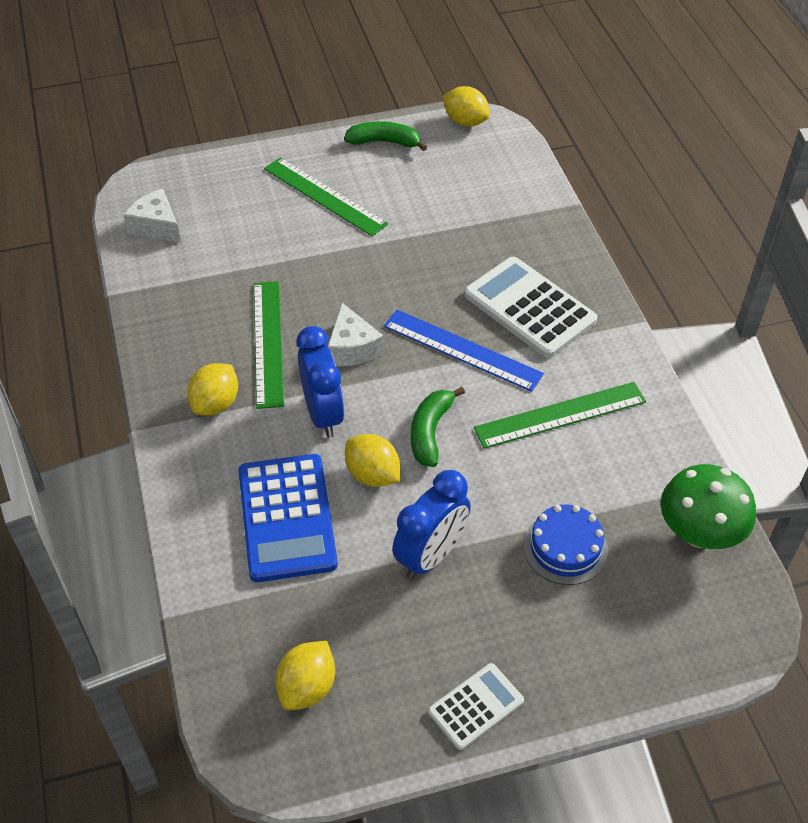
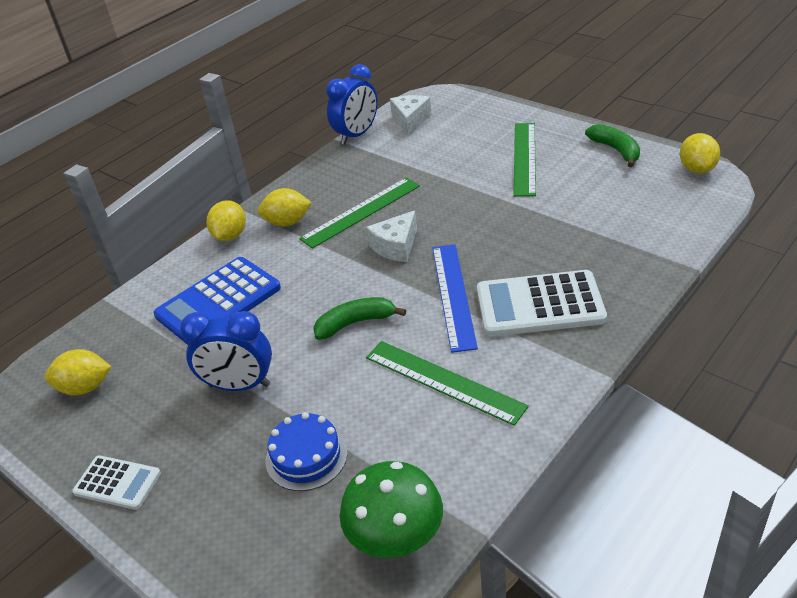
camera: 60 degrees right, 10 degrees down
(323, 414) = (322, 267): blue clock -> blue clock (357, 135)
(372, 475) = (289, 318): yellow lemon -> yellow lemon (230, 236)
(529, 308) = (539, 305): white calculator -> white calculator turned 105 degrees counterclockwise

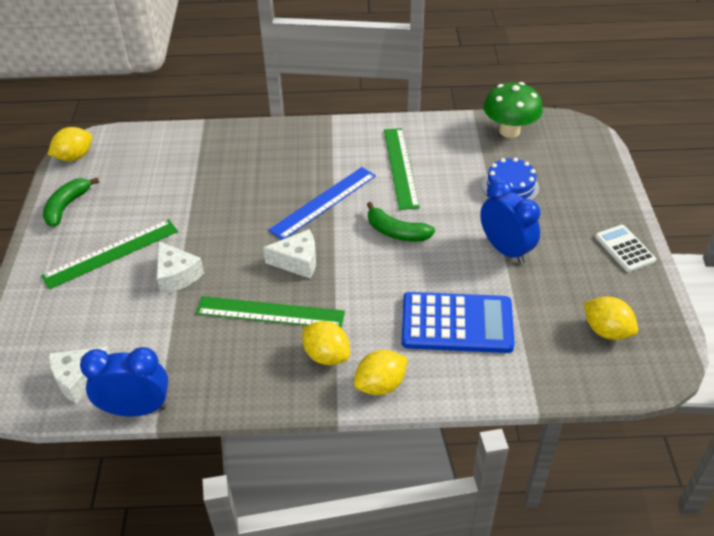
camera: 135 degrees left, 5 degrees up
(458, 181) = (177, 276): none -> white cheese
(539, 305) = (297, 162): white calculator -> none

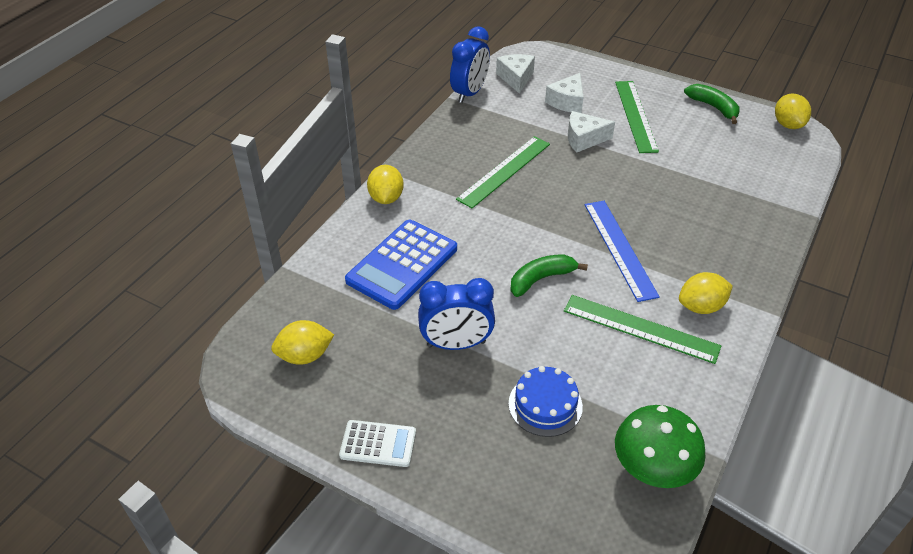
camera: 120 degrees right, 0 degrees up
(297, 262) = (550, 204): white cheese -> white cheese (567, 102)
(326, 355) = (437, 183): yellow lemon -> yellow lemon (701, 306)

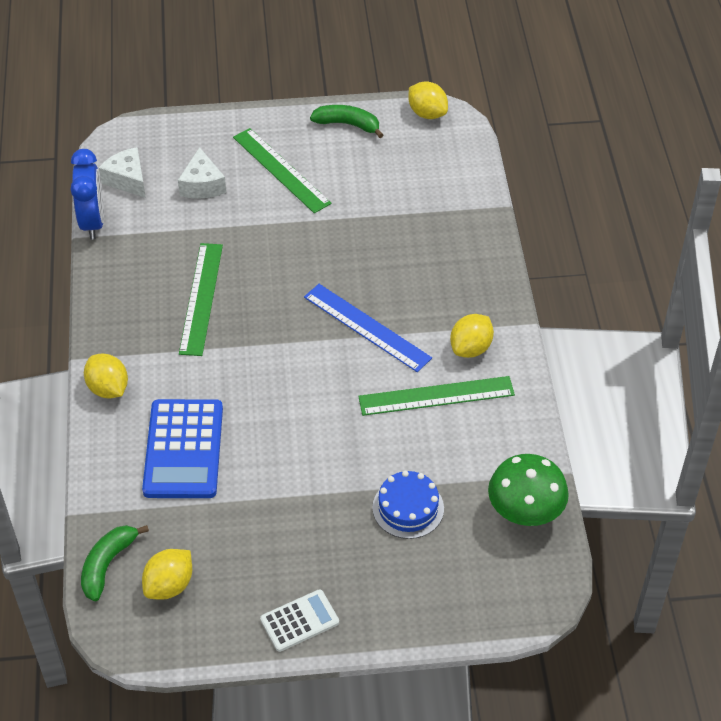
camera: 35 degrees left, 5 degrees up
(456, 344) = (294, 497): blue clock -> none
(541, 279) = (320, 395): green banana -> green banana (107, 565)
(584, 139) = (251, 222): white cheese -> none

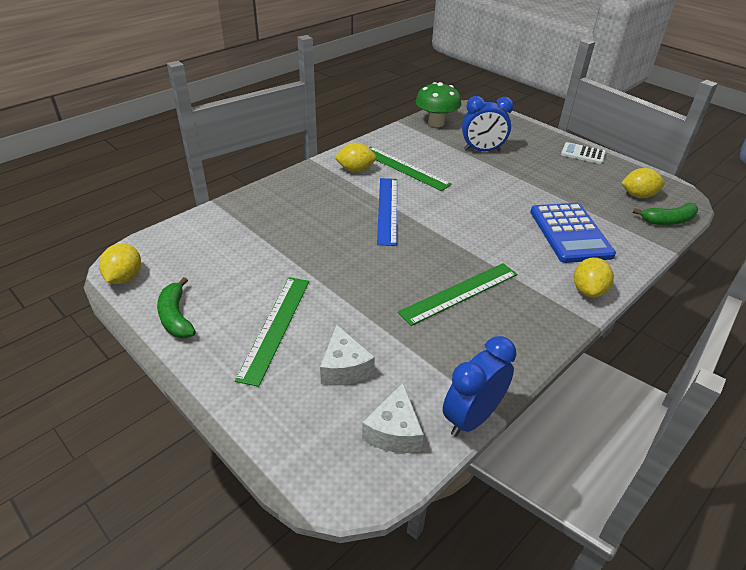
camera: 130 degrees left, 10 degrees down
(183, 449) = (570, 233): blue calculator -> blue calculator turned 120 degrees clockwise
(202, 185) = (344, 368): white cheese -> white cheese turned 120 degrees clockwise
(408, 508) = (482, 150): blue cake -> blue clock

